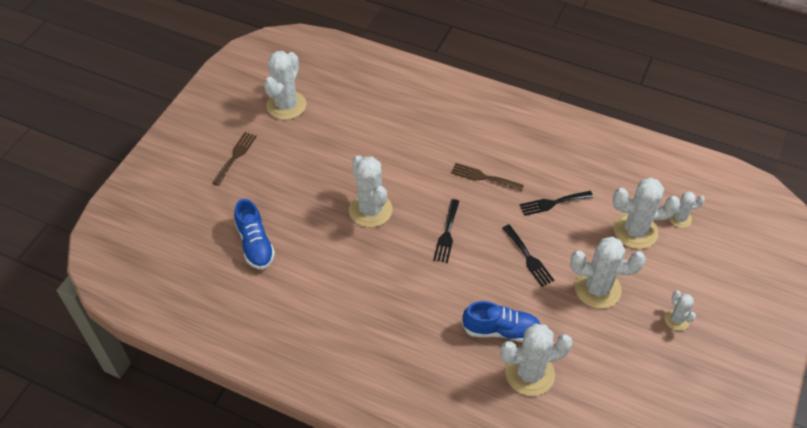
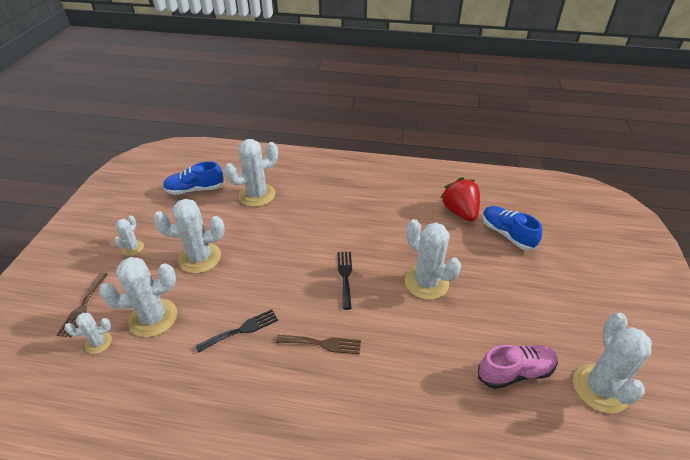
camera: 165 degrees right, 10 degrees down
(235, 156) = (595, 308): brown fork -> brown fork (83, 307)
(287, 286) = (460, 212): none -> red strawberry
(340, 127) = (515, 372): none -> pink shoe
(501, 330) = (282, 215): blue shoe -> blue shoe (195, 190)
(528, 258) = (264, 271): black fork -> none
(676, 320) = (132, 248): white cactus -> white cactus turned 45 degrees clockwise

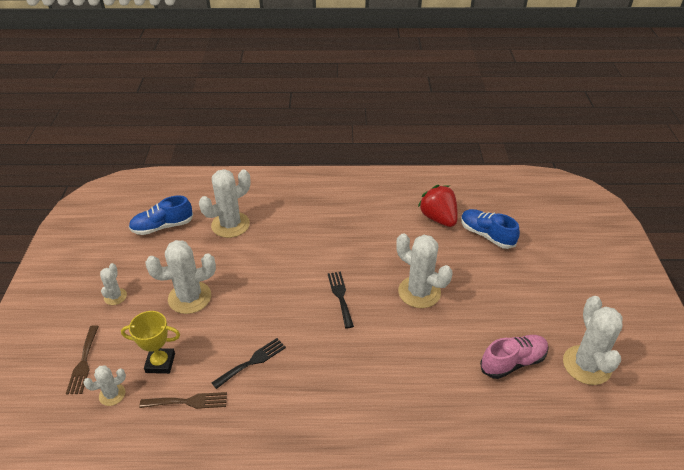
camera: 10 degrees left, 0 degrees up
(153, 318) = (160, 363): white cactus -> yellow trophy
(322, 344) = (334, 363): brown fork -> brown fork (188, 402)

